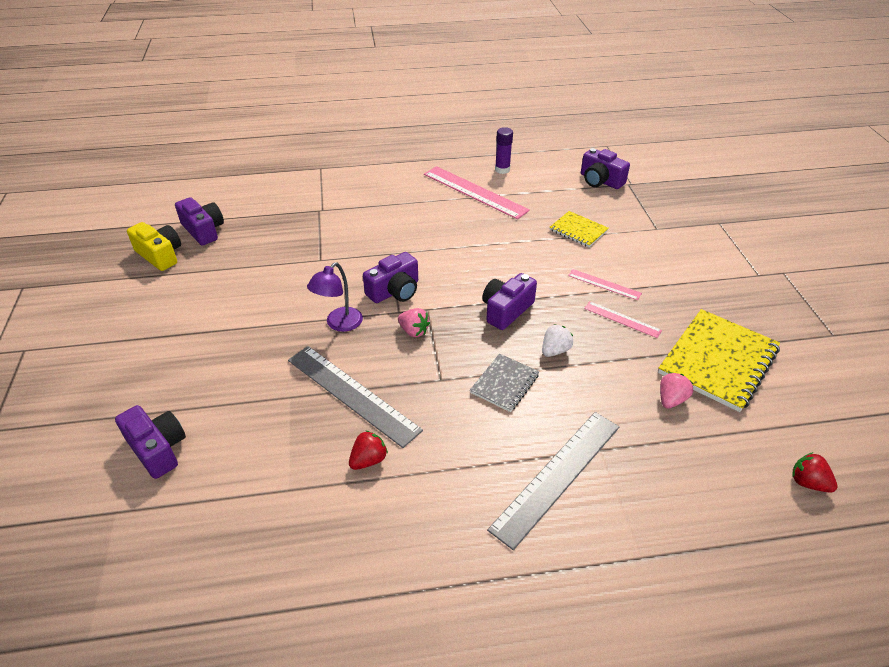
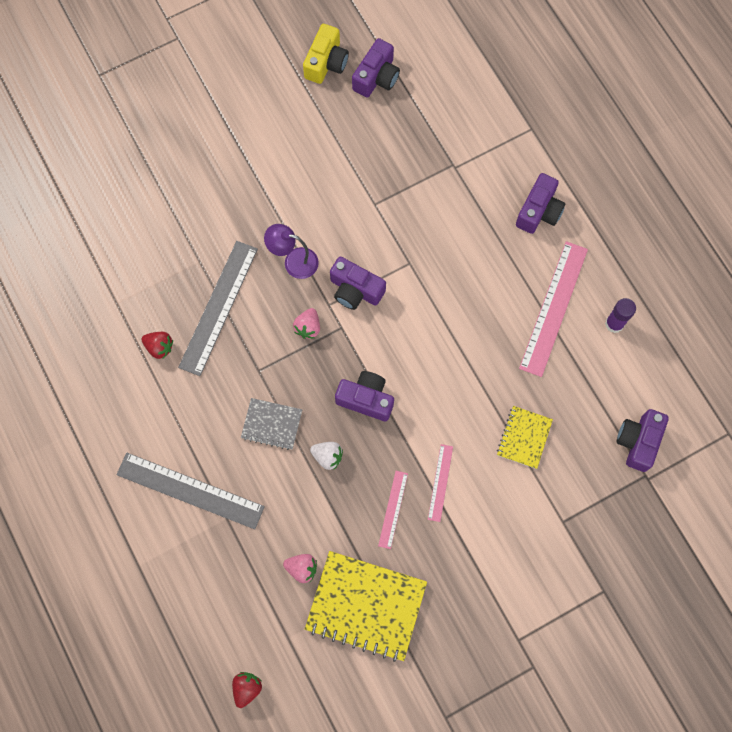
camera: 70 degrees right, 30 degrees up
(158, 449) = (121, 196): purple camera -> purple camera (539, 211)

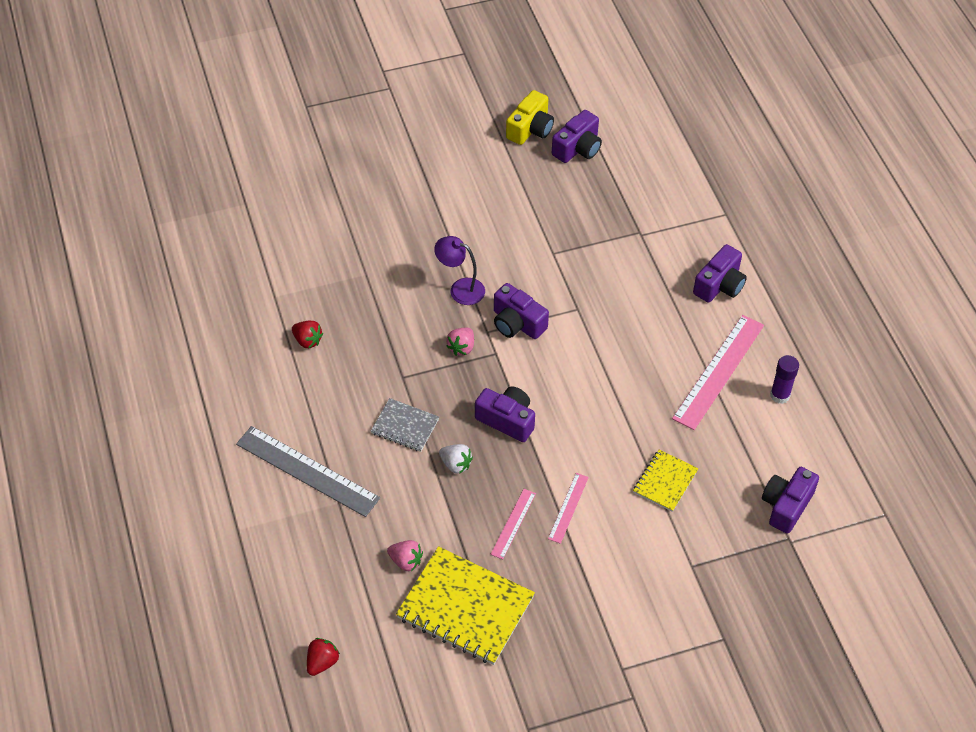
camera: 10 degrees right, 20 degrees down
(219, 307) = (375, 316): grey ruler -> none

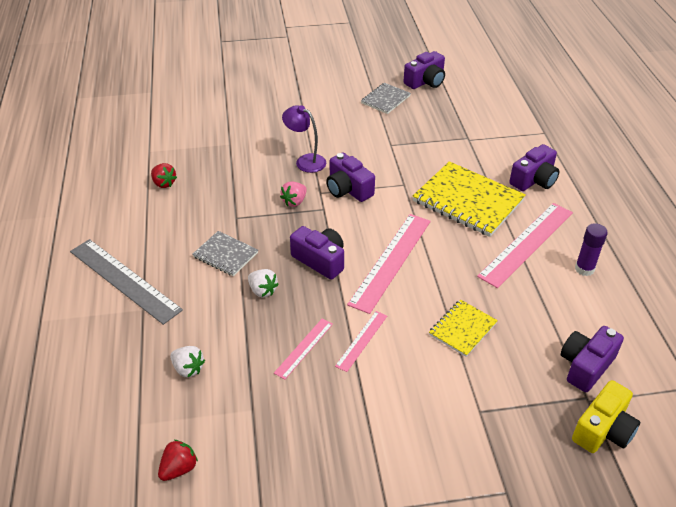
camera: 10 degrees right, 10 degrees down
(322, 662) = (68, 456): red strawberry -> red strawberry (179, 468)
(406, 561) = (188, 369): pink strawberry -> white strawberry
(465, 608) = (233, 421): yellow notebook -> yellow notebook (467, 201)
(530, 129) = (390, 67): yellow camera -> yellow camera (603, 430)
(534, 183) = (385, 99): none -> grey notebook
(580, 411) = (390, 261): none -> pink ruler

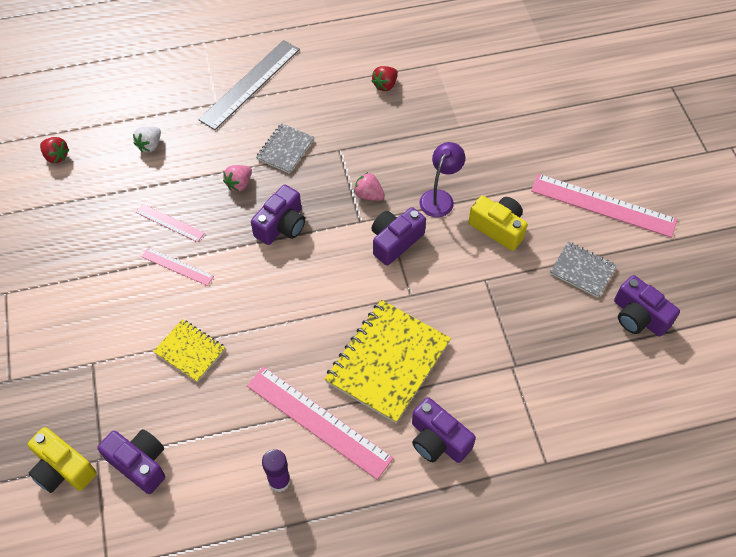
camera: 85 degrees right, 15 degrees up
(262, 291) = (239, 184): white strawberry -> pink strawberry
(341, 133) = (498, 228): none -> yellow camera
(390, 261) = (283, 286): pink ruler -> pink ruler (603, 205)

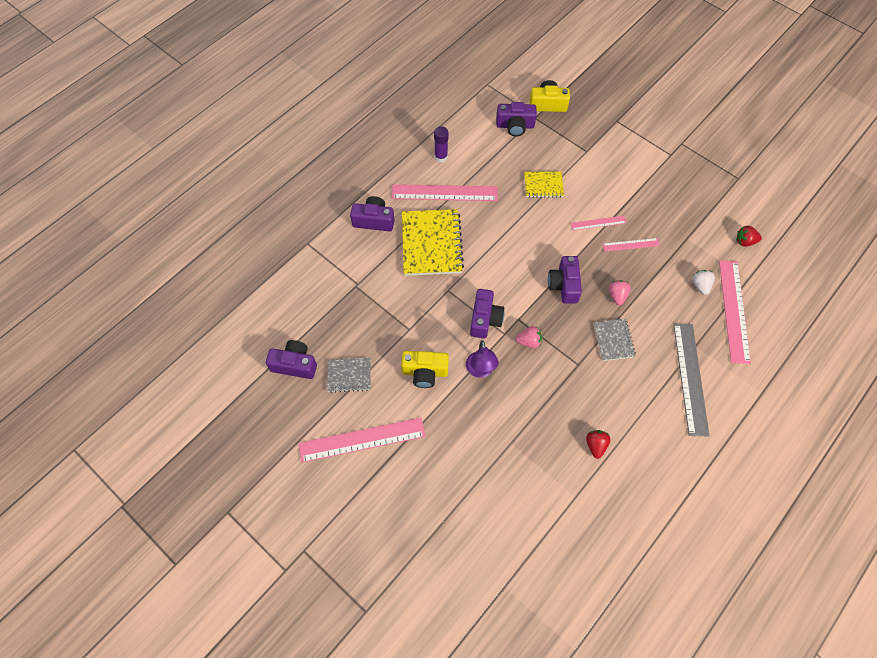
camera: 145 degrees right, 5 degrees up
(146, 108) = (734, 310): none -> pink ruler

